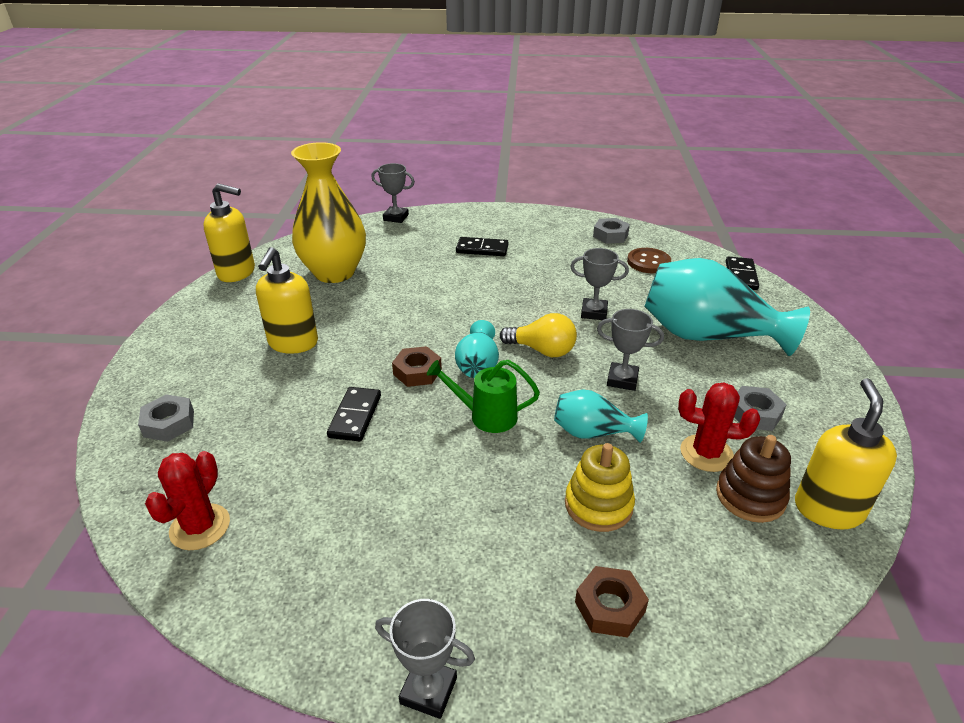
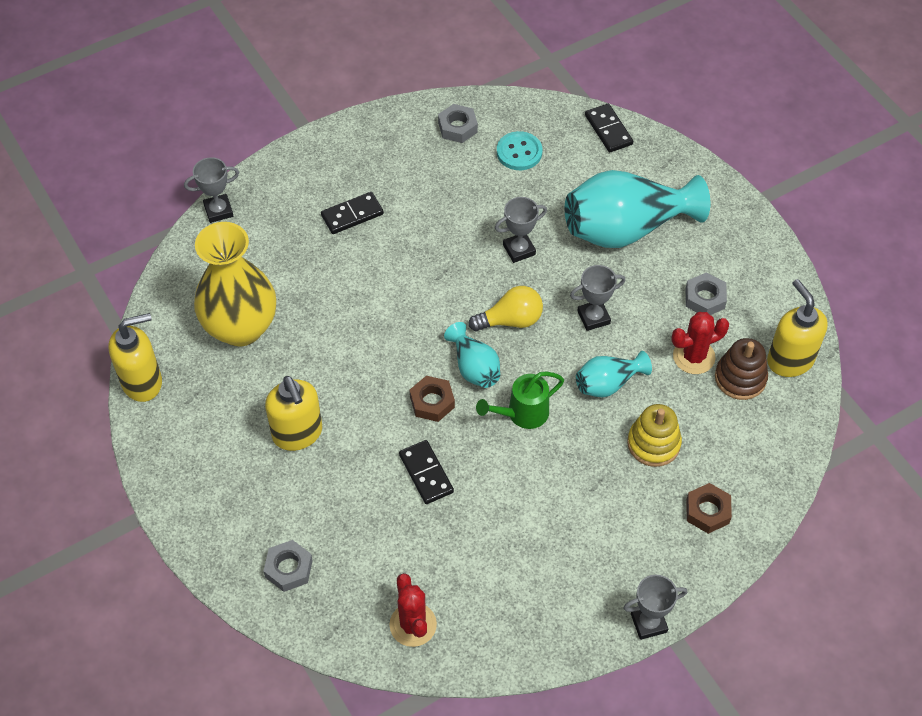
camera: 35 degrees left, 20 degrees up
(648, 262) = (519, 152): brown button -> turquoise button

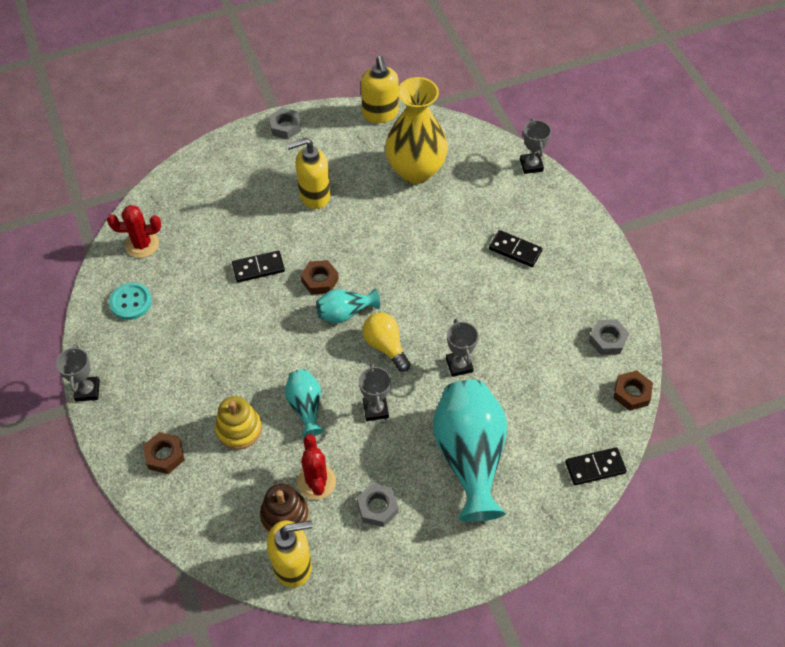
camera: 100 degrees right, 0 degrees up
(288, 568) = (208, 181): grey nut -> grey nut (285, 127)
(352, 215) = (515, 250): black domino -> black domino turned 45 degrees counterclockwise
(510, 320) = (385, 346): yellow light bulb -> yellow light bulb turned 150 degrees clockwise
(517, 106) = (631, 393): none -> brown nut
(519, 152) = (572, 384): turquoise button -> turquoise button (131, 302)
(522, 414) = (293, 339): green watering can -> none

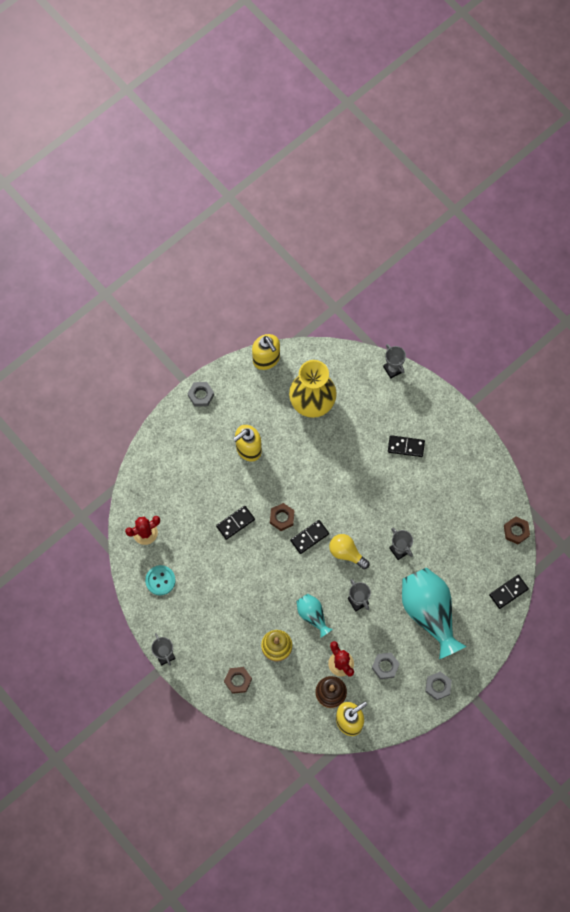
camera: 20 degrees left, 15 degrees up
(345, 313) = (309, 537): turquoise vase -> black domino
(607, 340) = (489, 497): grey nut -> grey nut (438, 686)

